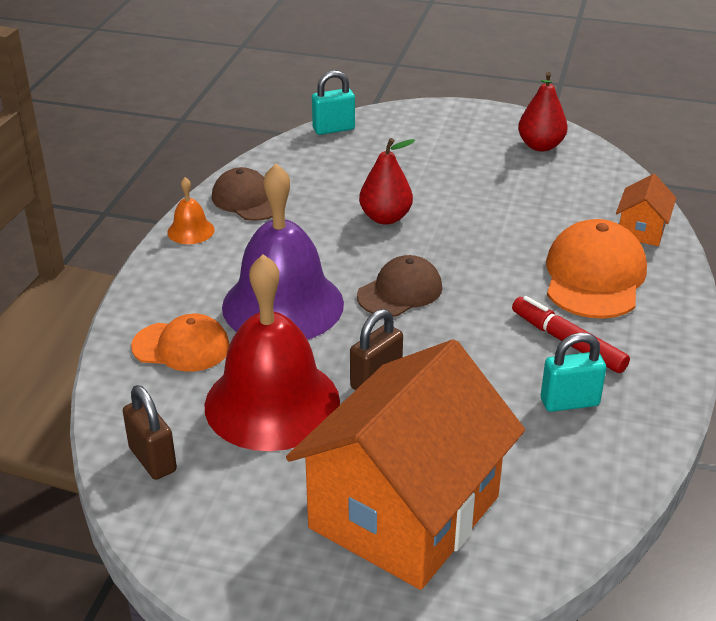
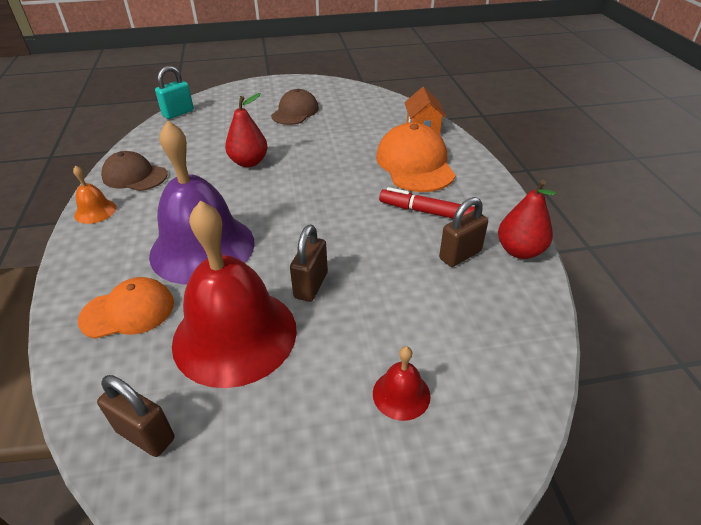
camera: 25 degrees left, 5 degrees up
(400, 291) = (289, 211): brown cap -> brown cap (295, 112)
(404, 512) = (401, 394): orange house -> red bell
(540, 146) = (326, 93): red pear -> red pear (520, 251)
(569, 402) = (460, 255): turquoise padlock -> brown padlock

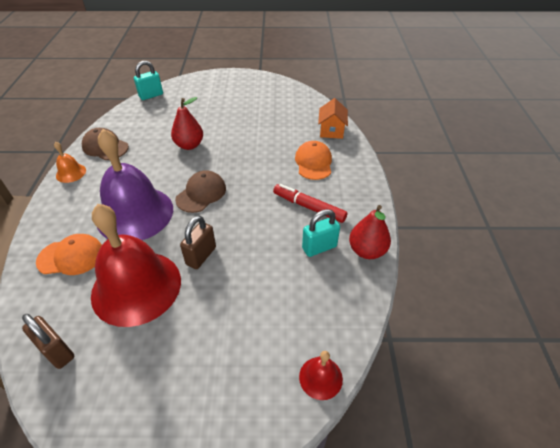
camera: 10 degrees right, 5 degrees up
(295, 112) = (237, 104): brown cap -> brown cap (201, 193)
(401, 394) = (235, 353): red bell -> red bell (320, 377)
(415, 164) = (313, 162): orange cap -> orange cap, size x0.66
(460, 255) = (319, 247): brown padlock -> turquoise padlock

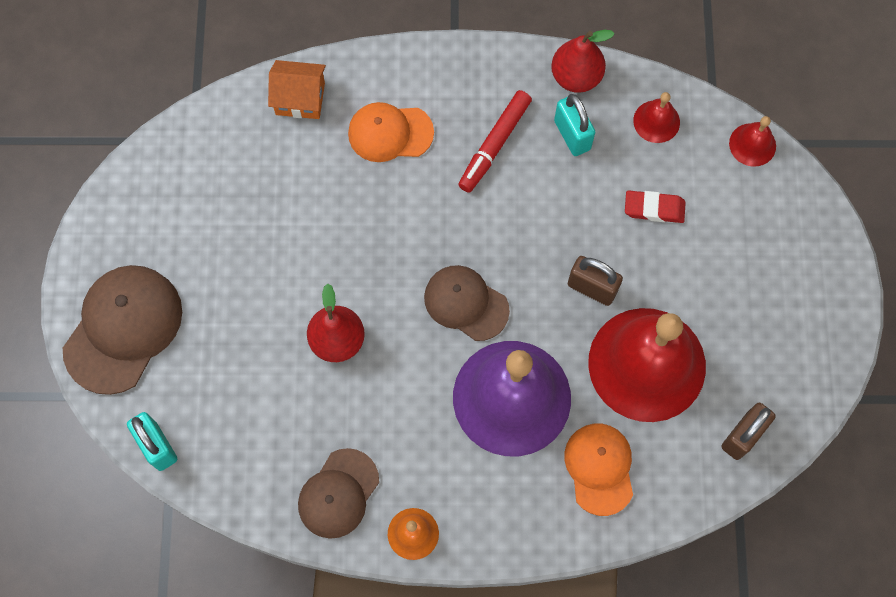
camera: 90 degrees left, 25 degrees up
(209, 85) = (123, 329): none -> brown cap
(260, 296) = (654, 208): none -> red eraser
(336, 301) = (656, 121): none -> red bell

